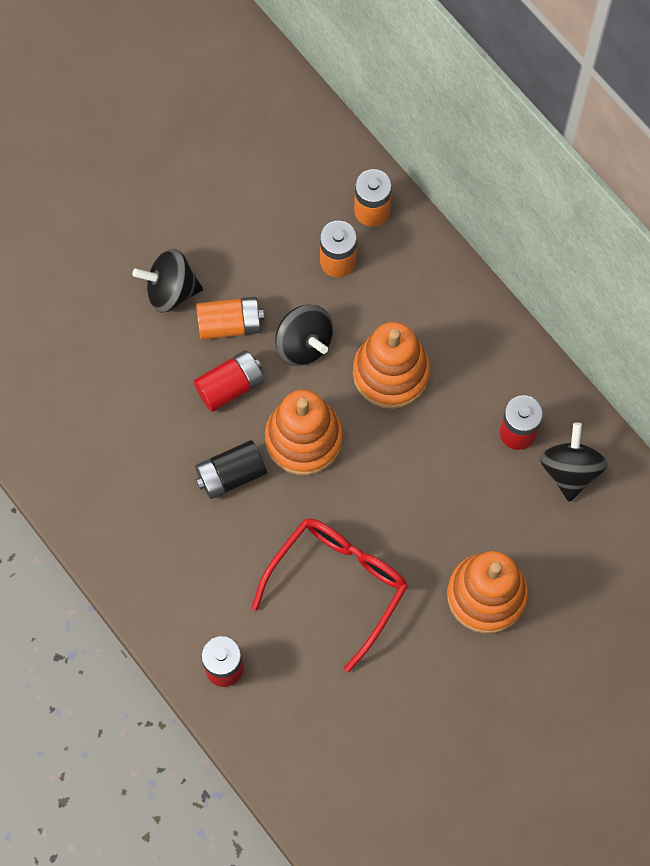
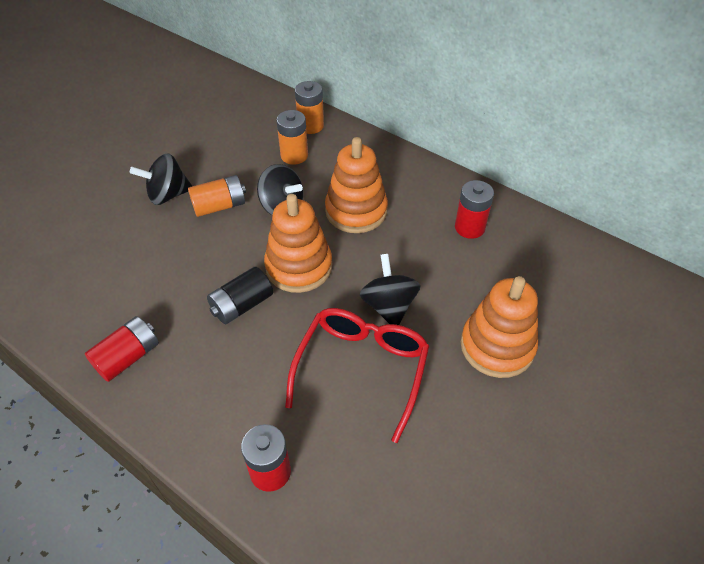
camera: 15 degrees left, 20 degrees down
(230, 386) = (228, 244): red battery -> red battery (128, 357)
(570, 470) = (522, 243): black spinning top -> black spinning top (388, 306)

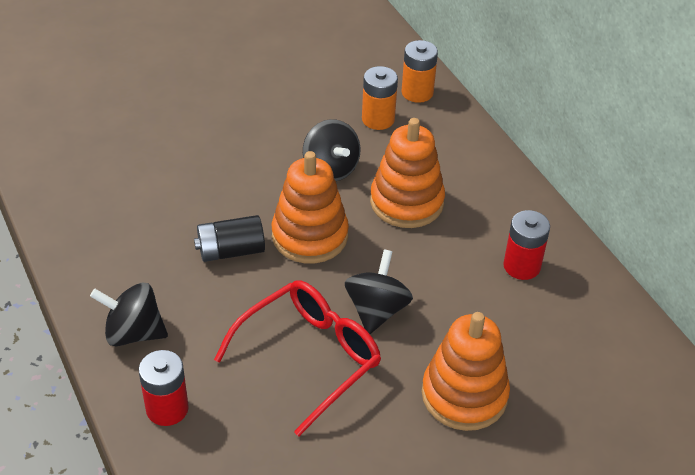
camera: 25 degrees right, 5 degrees down
(128, 357) = (99, 256): red battery -> none
(168, 195) = (222, 115): black spinning top -> black spinning top (133, 333)
(219, 206) = (267, 145): orange battery -> none

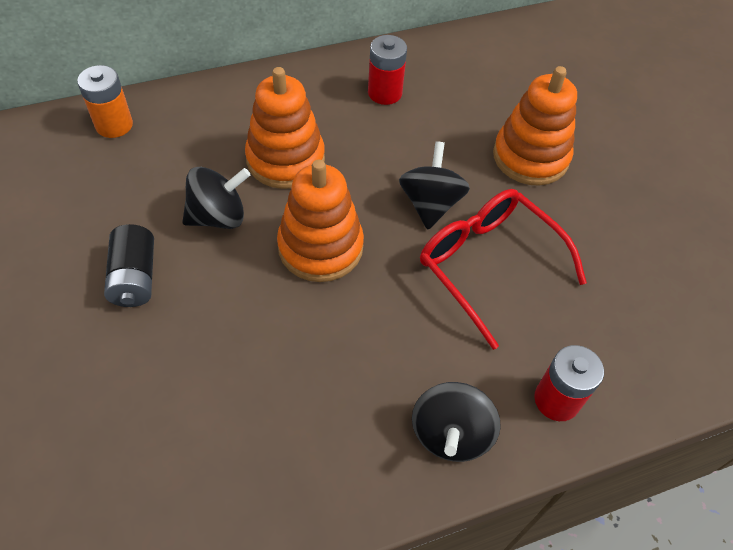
camera: 85 degrees left, 10 degrees up
(231, 251) = (332, 325): black battery -> black battery (135, 278)
(377, 310) = (430, 204): black spinning top -> black spinning top turned 75 degrees clockwise
(378, 119) = (148, 164): orange battery -> none

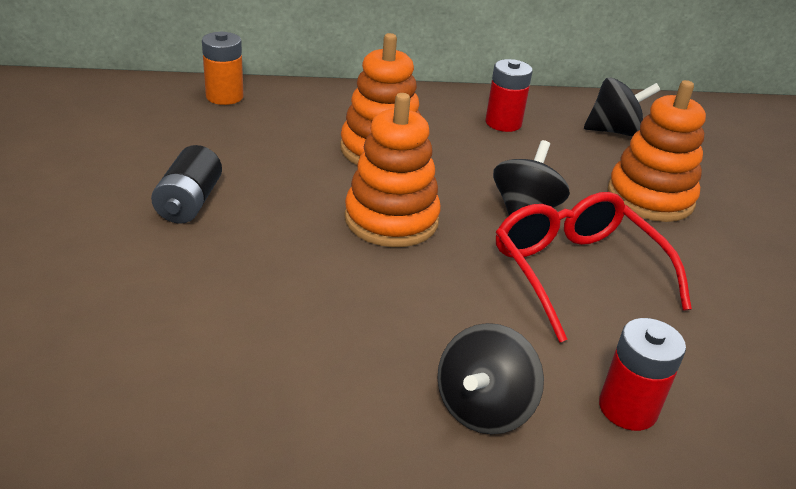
camera: 15 degrees right, 20 degrees down
(218, 216) = (295, 176): black spinning top -> black spinning top (614, 131)

